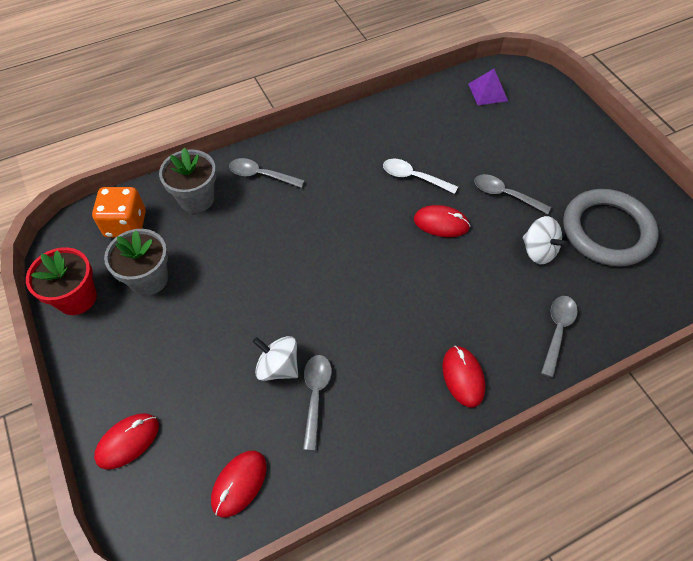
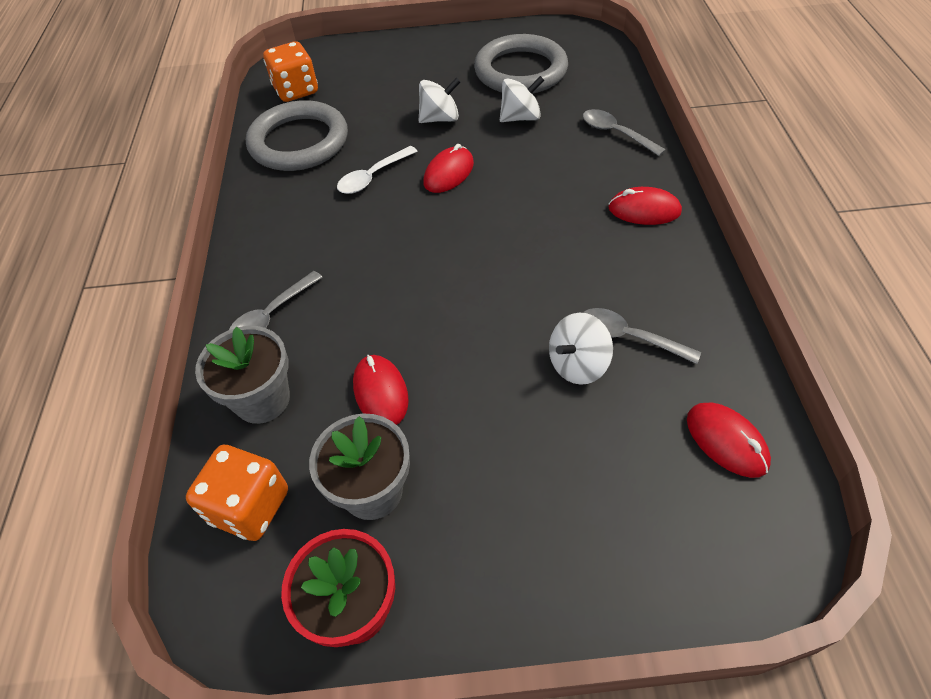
camera: 65 degrees left, 5 degrees down
(128, 441) = (636, 568): red mouse -> red mouse (380, 392)
(430, 119) = (299, 142): none -> grey ring
(487, 92) = (296, 90): purple pyramid -> orange dice
(505, 195) = (440, 119): grey spoon -> white spinning top

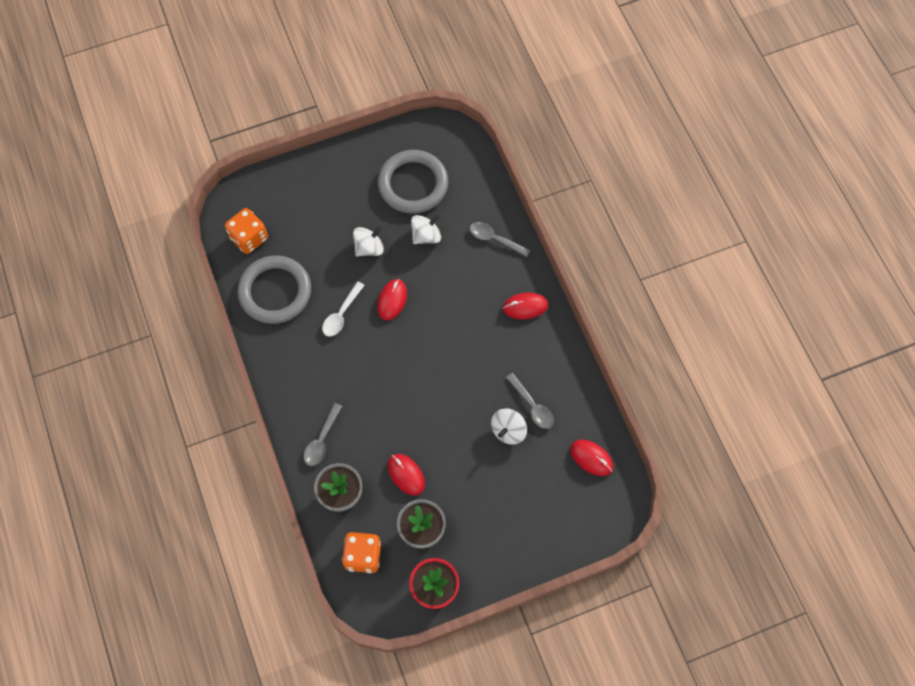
camera: 20 degrees left, 15 degrees up
(628, 337) = (532, 406): grey spoon -> grey spoon turned 135 degrees counterclockwise

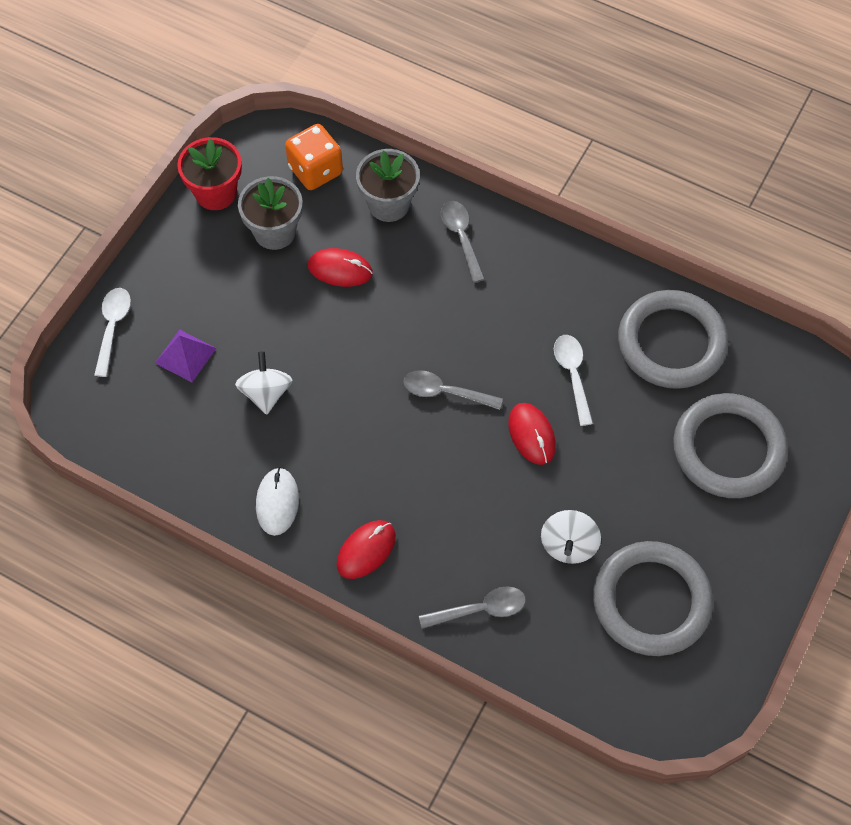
camera: 140 degrees right, 5 degrees down
(249, 238) = (767, 378): orange dice -> none
(305, 220) = (728, 449): none -> grey ring
(369, 248) = (620, 475): white spinning top -> none
(532, 406) = (260, 440): grey spoon -> grey spoon (445, 392)
(535, 489) = (185, 355): none -> purple pyramid
(550, 365) = (277, 502): none -> white mouse
(563, 541) = (113, 327): none -> white spoon
(591, 458) = (145, 433): red mouse -> none

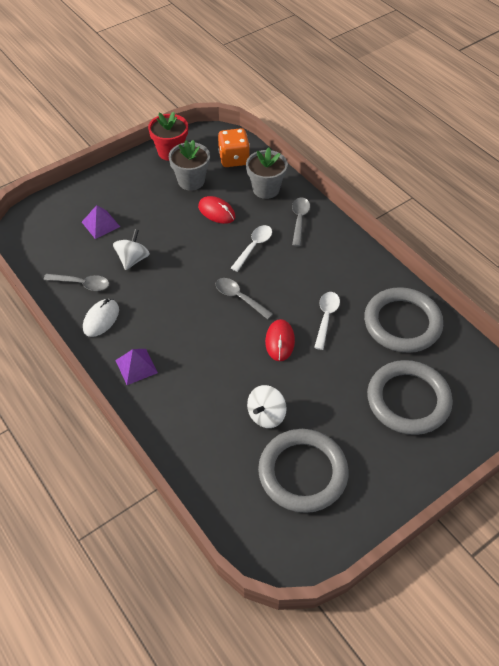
camera: 25 degrees right, 10 degrees down
(113, 327) = (70, 197): white spoon -> white spoon (254, 247)
(366, 550) = (136, 366): red mouse -> purple pyramid
(480, 609) = (185, 430): grey spoon -> grey spoon (82, 284)

